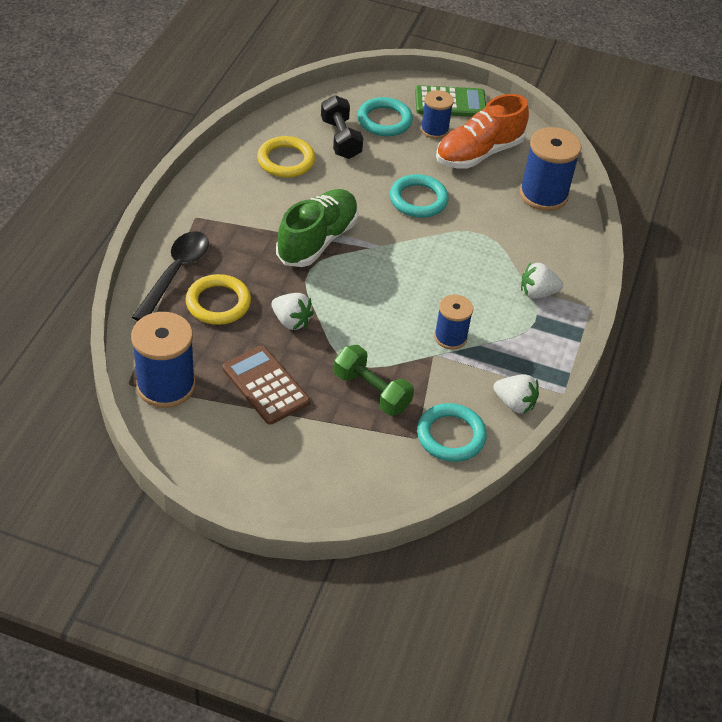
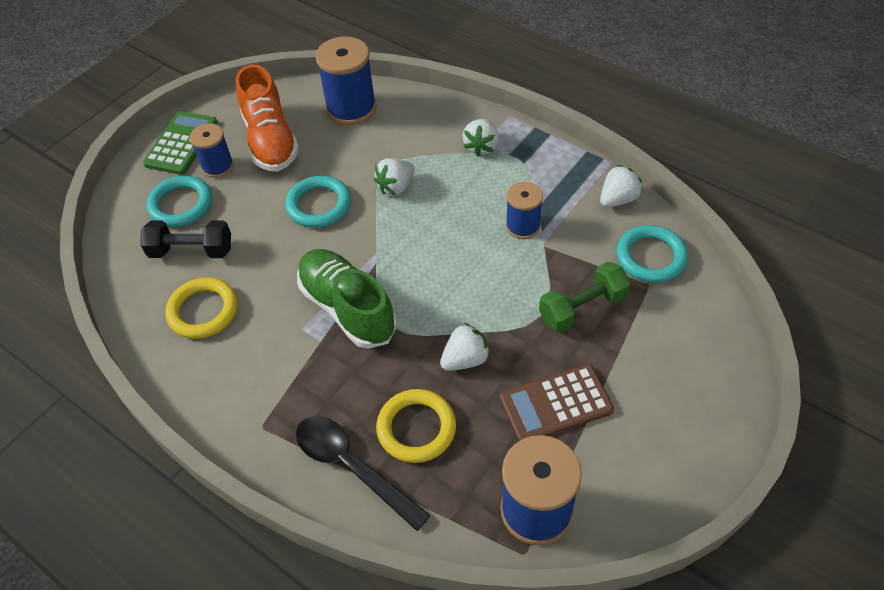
camera: 65 degrees left, 5 degrees up
(460, 243) = (396, 187): none -> white strawberry

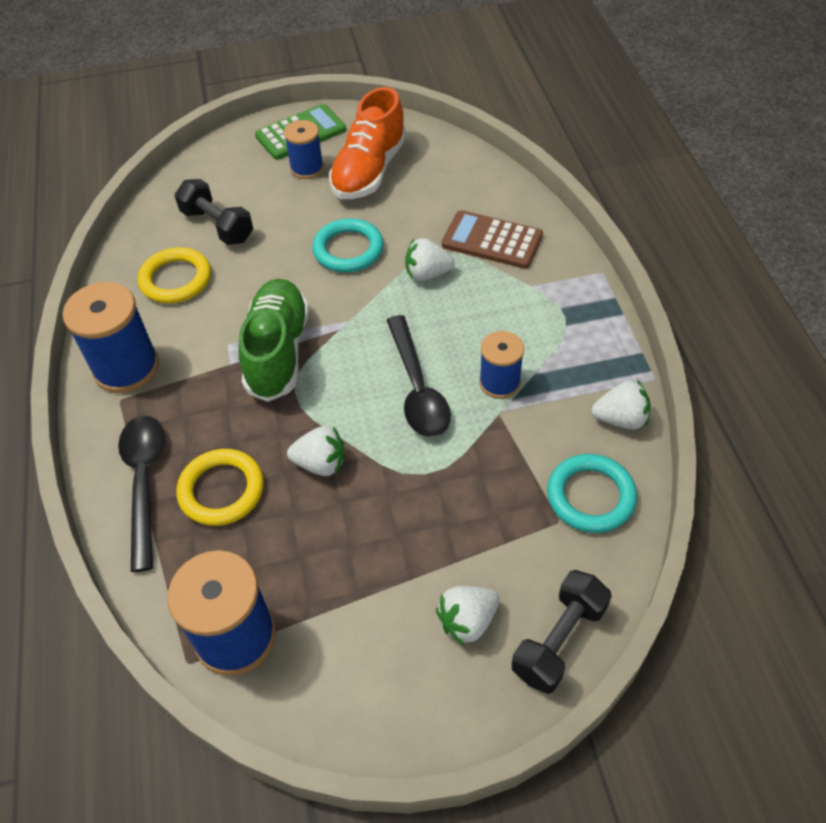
camera: 40 degrees right, 0 degrees up
(181, 205) = (248, 183): turquoise ring -> none
(351, 108) = (464, 181): blue spool -> blue spool (126, 367)
(474, 265) = (417, 388): none -> black spoon
(481, 147) = (542, 285): white strawberry -> white strawberry (467, 621)
(556, 404) = (351, 561): brown calculator -> brown calculator (492, 240)
(582, 308) = (470, 495): green dumbbell -> none
(723, 352) = (558, 640): none -> black dumbbell

